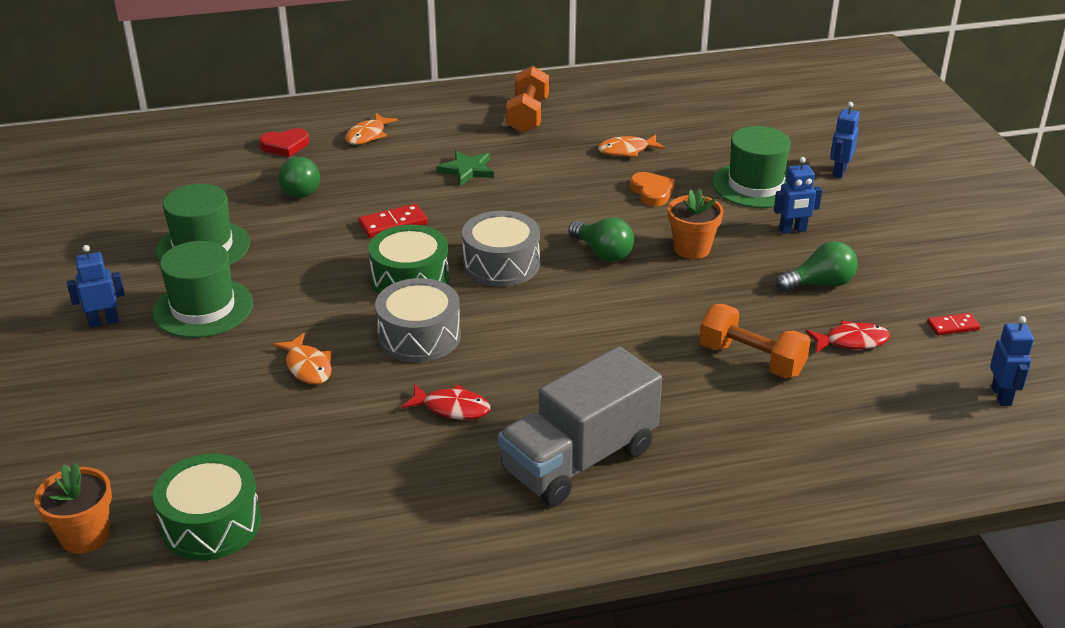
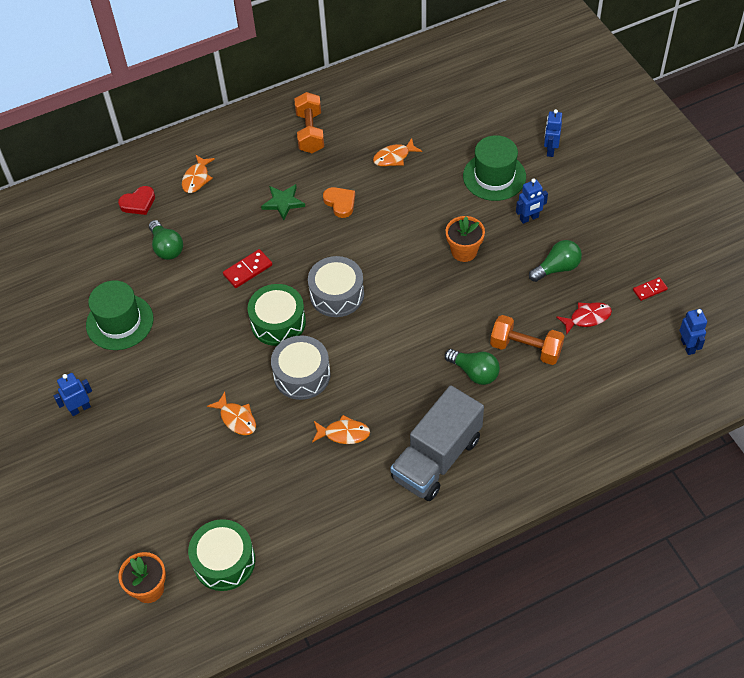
camera: 10 degrees left, 20 degrees up
(203, 308) = (144, 381): green hat -> none
(452, 408) = (344, 433): red fish -> orange fish
(602, 253) = (403, 268): green light bulb -> green light bulb (474, 372)
(652, 192) = (423, 198): orange heart -> orange heart (340, 203)

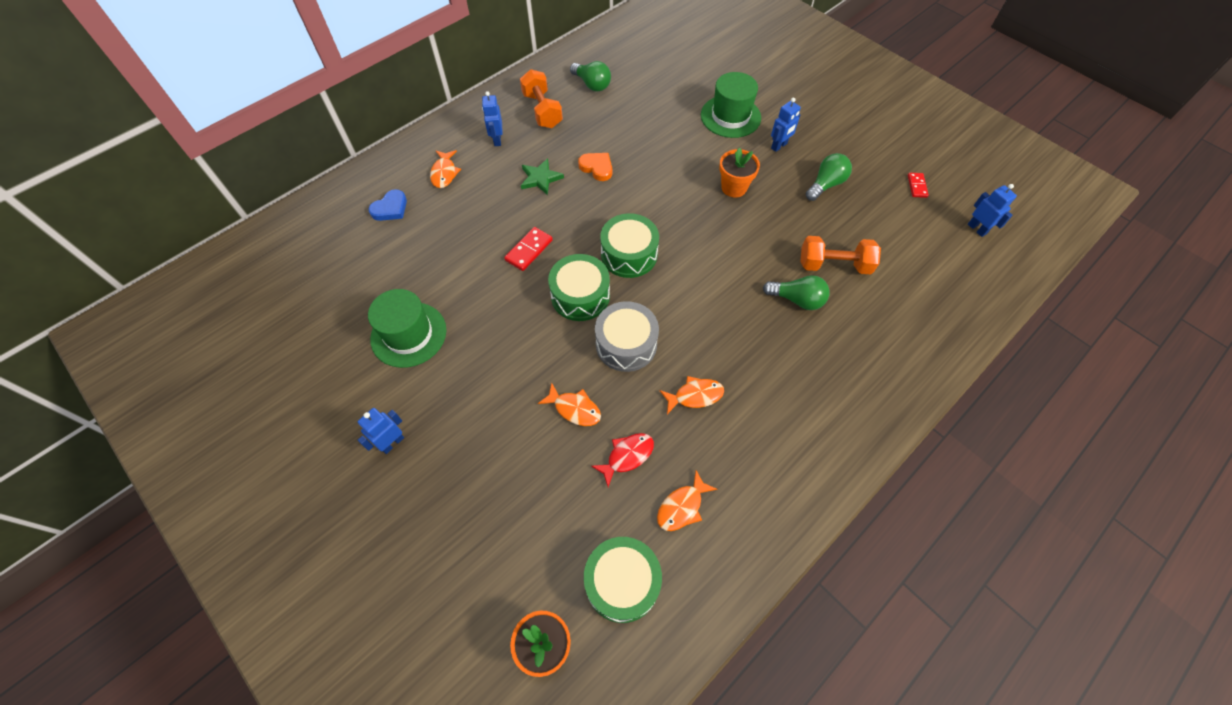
camera: 20 degrees left, 5 degrees up
(138, 203) = (390, 208): red heart -> blue heart
(166, 248) = (435, 246): green light bulb -> green light bulb (592, 84)
(337, 294) = (629, 254): grey drum -> green drum
(394, 157) = (631, 117): orange fish -> orange fish (682, 507)
(437, 458) = (801, 397): grey truck -> none
(550, 150) = (769, 85): blue robot -> blue robot (497, 140)
(587, 318) = (875, 223): red fish -> red fish (627, 456)
(649, 290) = (916, 186): red domino -> red domino turned 45 degrees counterclockwise

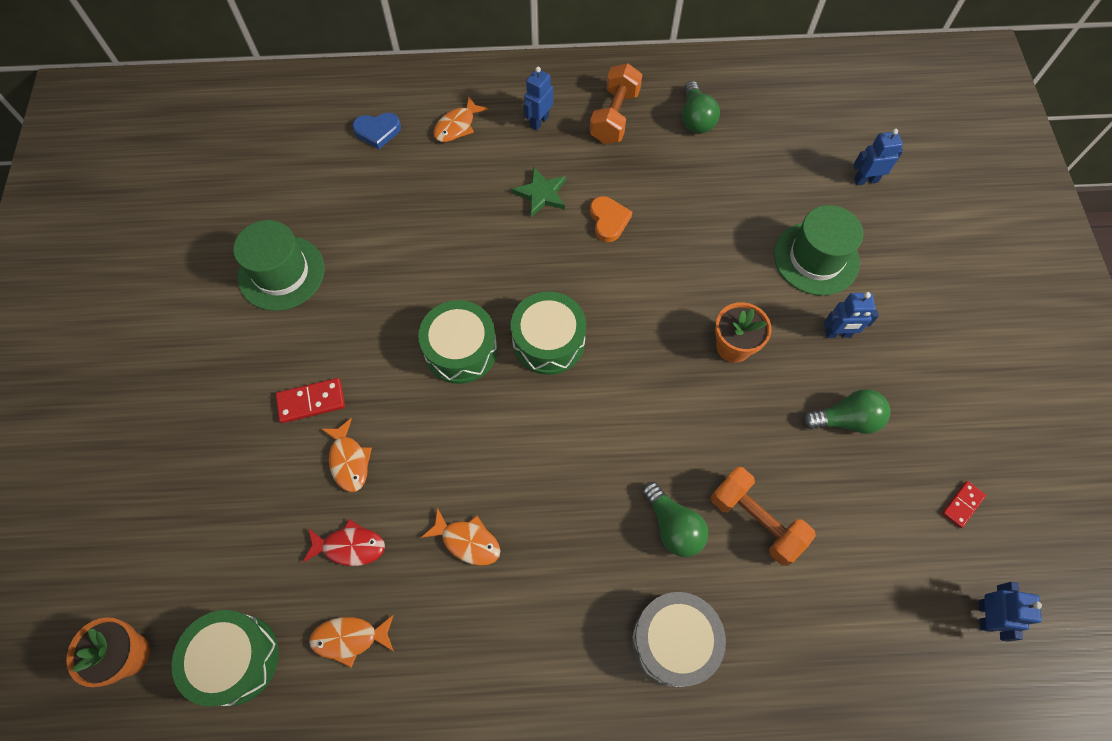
camera: 40 degrees right, 5 degrees up
(392, 443) = (180, 367): blue robot -> blue robot (865, 180)
(529, 250) = (458, 265): red domino -> red domino (311, 401)
(626, 344) = (455, 434): grey drum -> grey drum (674, 641)

